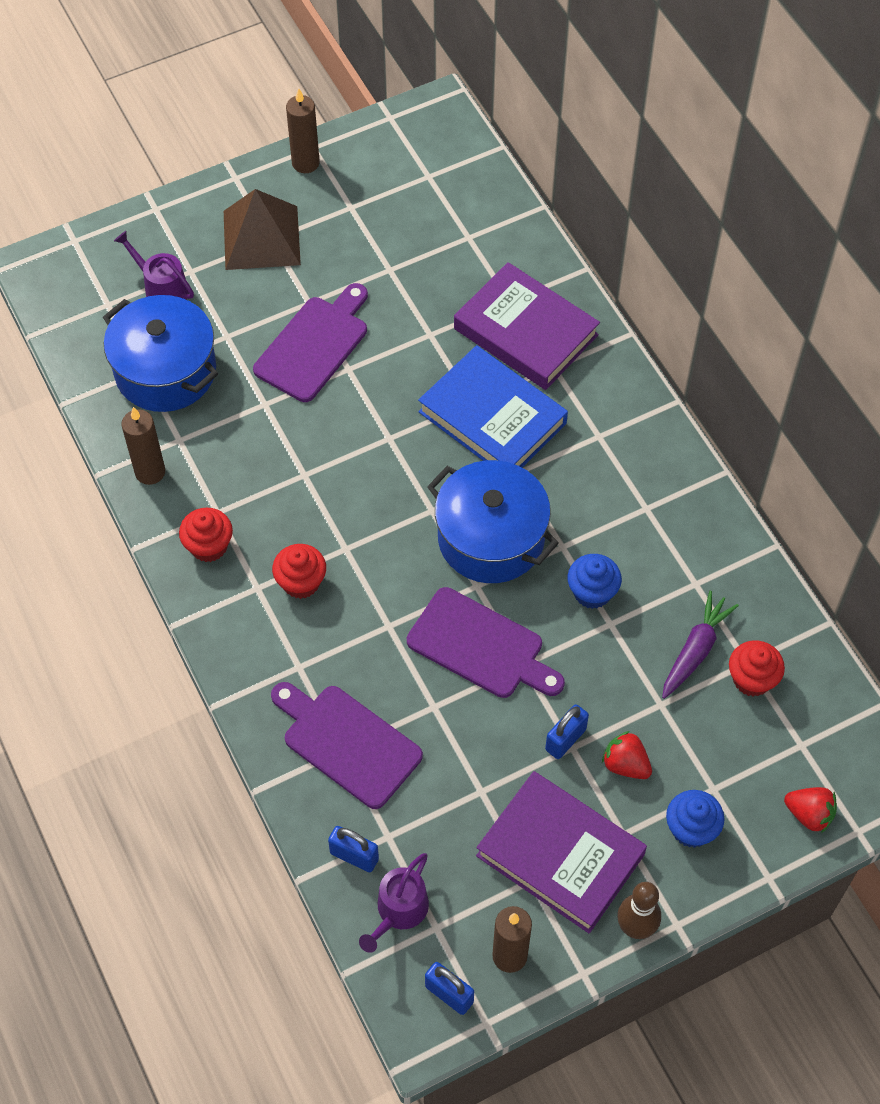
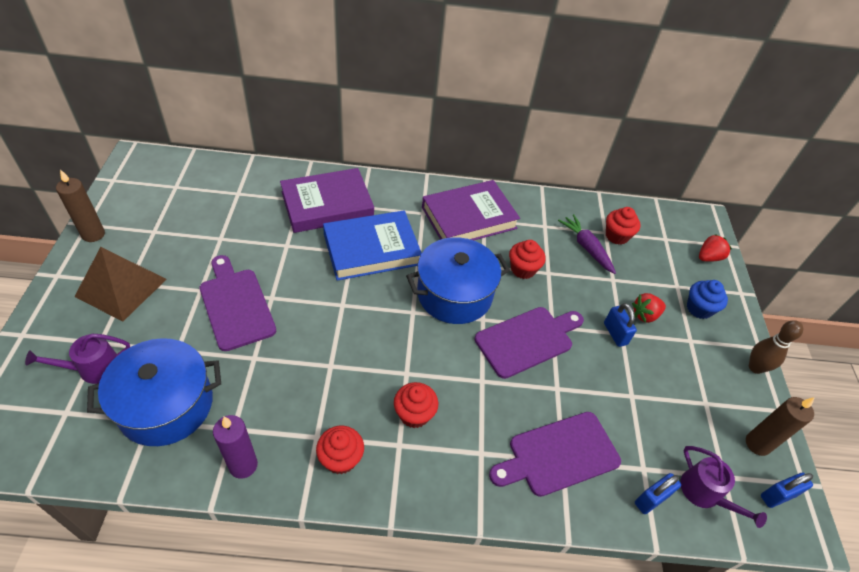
camera: 65 degrees left, 10 degrees down
(150, 472) = (243, 465): brown candle -> purple candle
(560, 855) = (694, 379): purple book -> purple book (469, 218)
(592, 592) = (523, 269): blue cupcake -> red cupcake

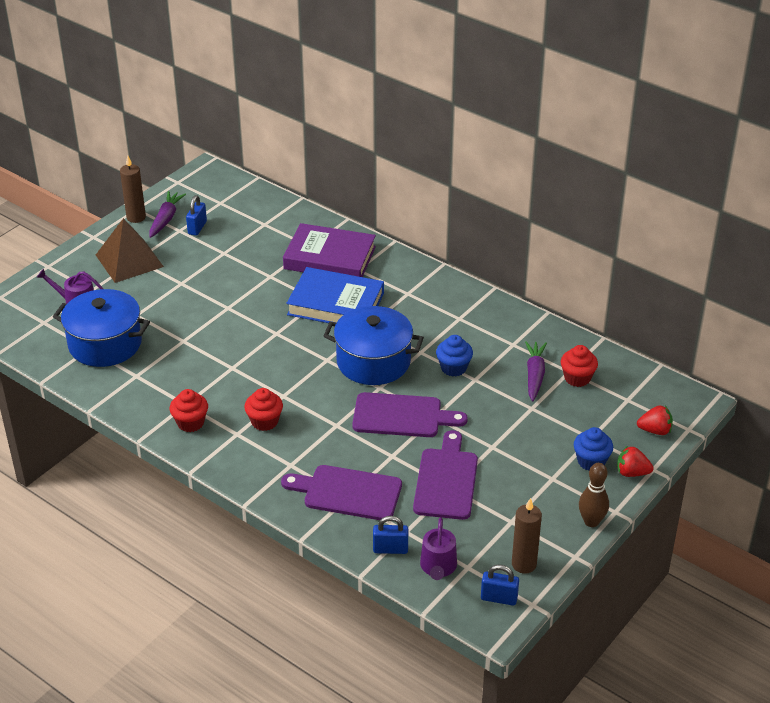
camera: 40 degrees right, 10 degrees down
(129, 224) = (166, 219): none -> purple carrot
(236, 305) = (198, 302): purple cutting board -> purple cutting board (446, 480)
(243, 465) = (126, 398): purple candle -> none
(469, 218) = (446, 312): purple book -> none
(523, 269) = (453, 368): red cupcake -> blue cupcake
(615, 334) = (485, 444): blue padlock -> blue padlock (197, 228)
(645, 315) = (530, 444): red strawberry -> red strawberry (632, 473)

